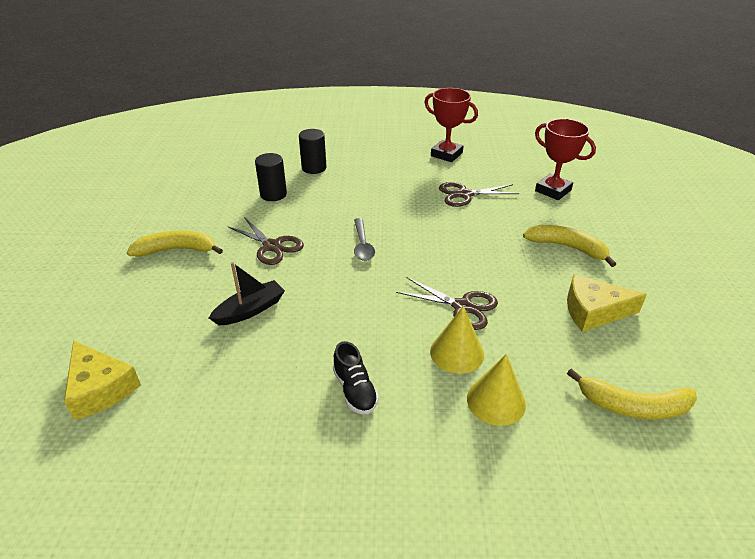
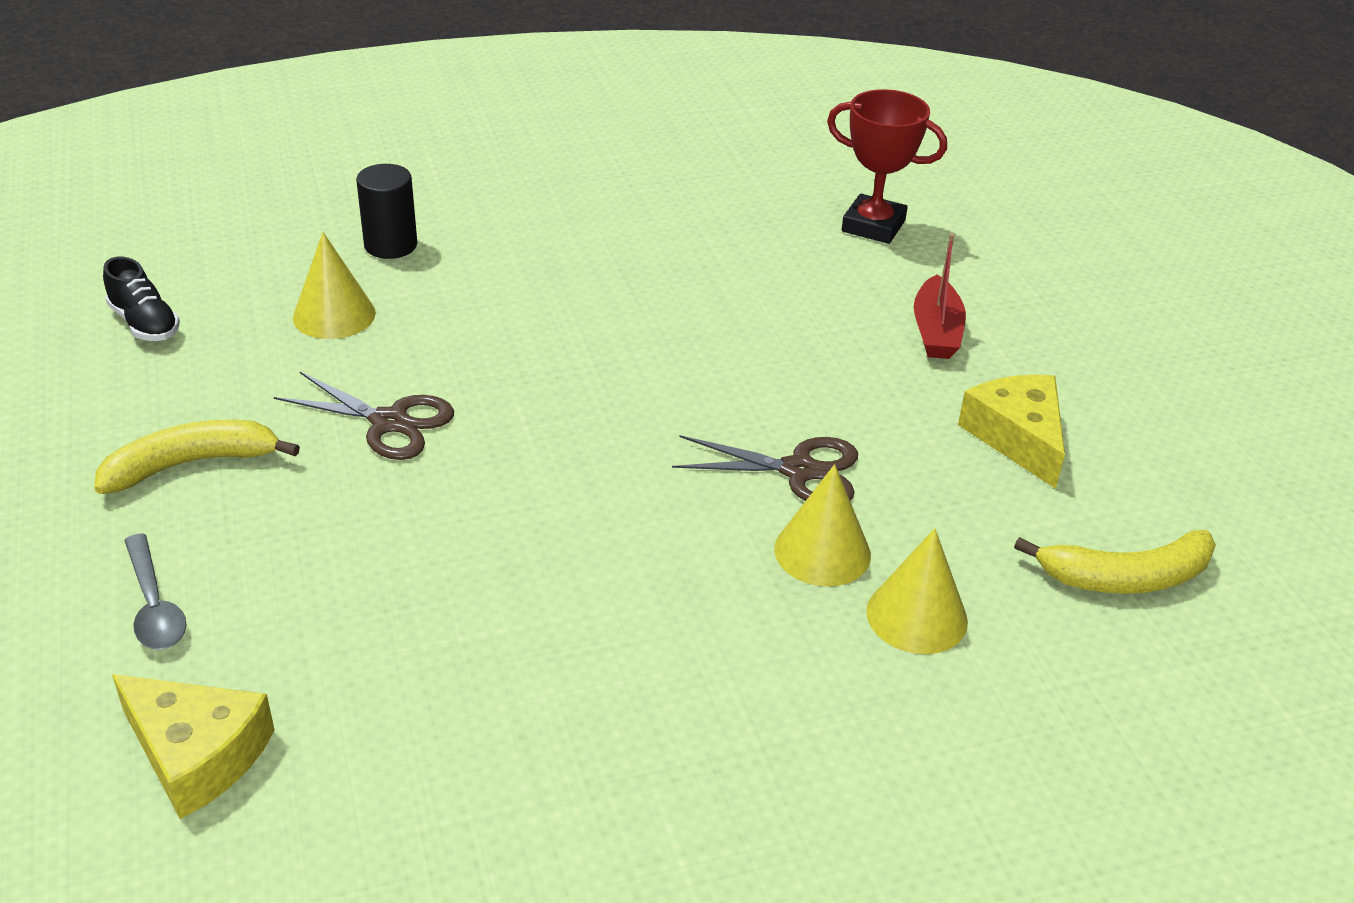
camera: 20 degrees left, 0 degrees up
(250, 310) = (412, 552): black boat -> none
(273, 194) = (334, 315): black cylinder -> yellow cone
(355, 390) = (677, 651): black shoe -> black shoe (145, 323)
(362, 245) = (567, 389): grey spoon -> grey spoon (154, 606)
(446, 154) = (647, 179): red trophy -> none
(464, 194) = (716, 258): brown scissors -> none
(567, 247) = (936, 331): yellow banana -> red boat
(593, 311) = (1017, 437): yellow cheese -> yellow cheese turned 90 degrees clockwise

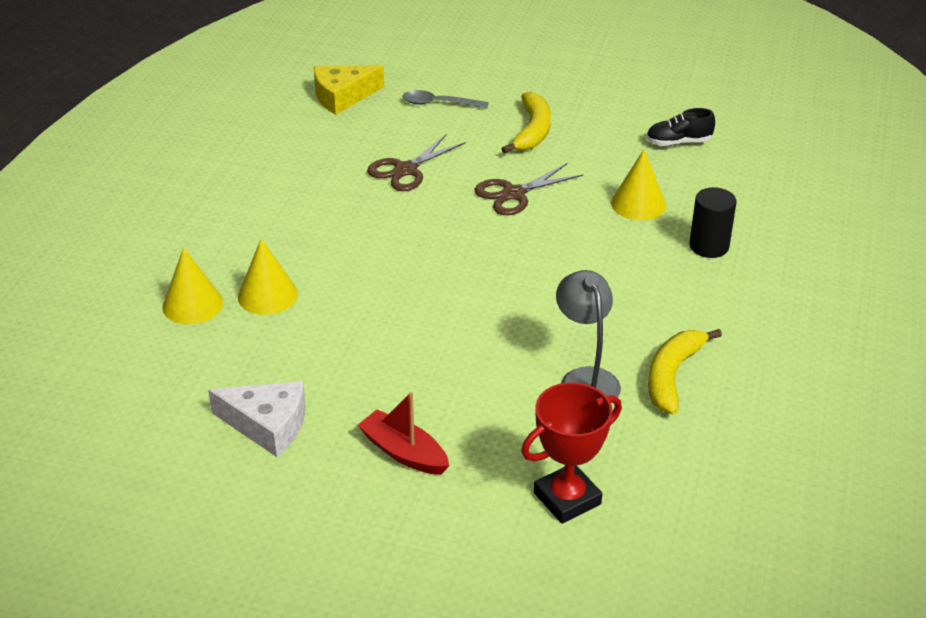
camera: 125 degrees right, 0 degrees up
(706, 260) = (585, 379): none -> grey lamp
(799, 471) = (334, 317): brown scissors -> brown scissors (406, 170)
(1017, 437) = (267, 425): yellow cheese -> white cheese
(1125, 577) = (125, 396): yellow banana -> yellow banana (672, 376)

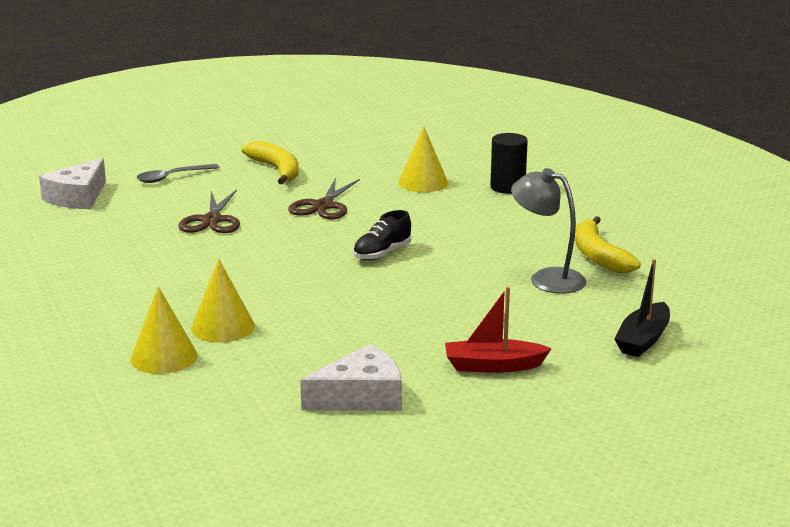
camera: 40 degrees left, 15 degrees down
(343, 96) = (78, 197): yellow cheese -> white cheese
(567, 498) = (643, 340): red trophy -> black boat
(678, 142) = (395, 145): black shoe -> black shoe (382, 253)

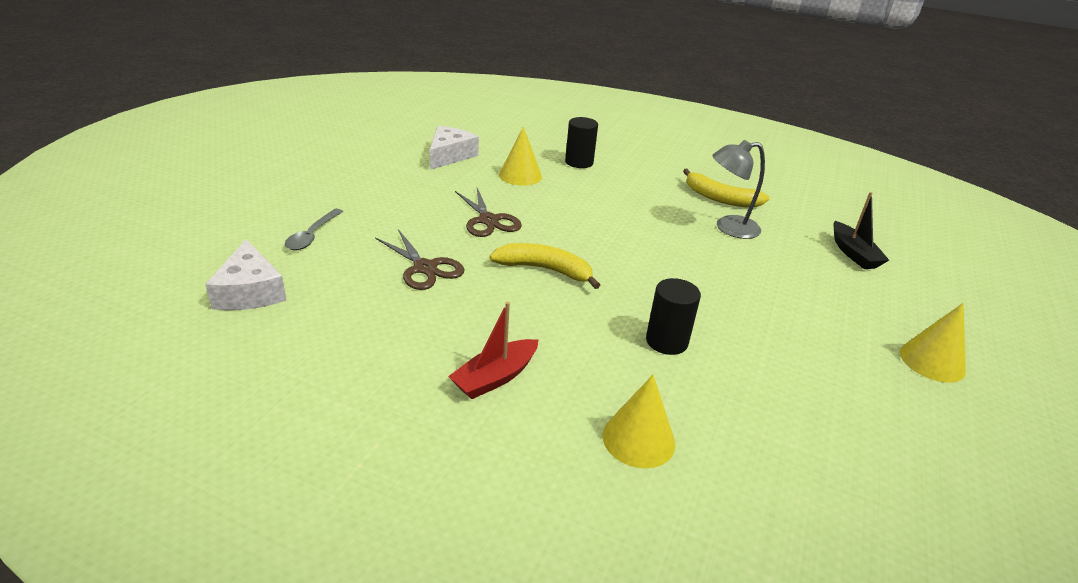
camera: 45 degrees left, 10 degrees up
(222, 327) = (623, 377): yellow cone -> yellow cone (932, 361)
(276, 170) = (394, 198): yellow banana -> yellow banana (545, 270)
(300, 323) = (666, 341): none -> black cylinder
(361, 397) = (825, 391): white cheese -> white cheese (449, 155)
(382, 253) = (603, 248): black shoe -> none
(493, 366) = (833, 316): red boat -> red boat (495, 377)

